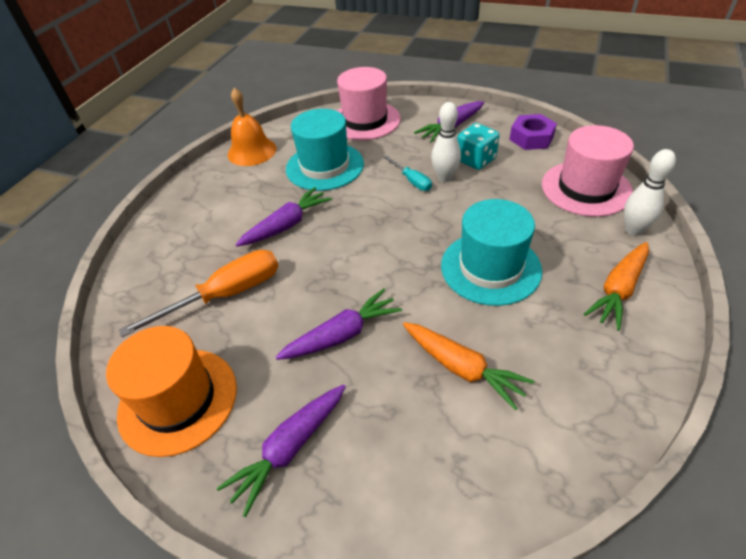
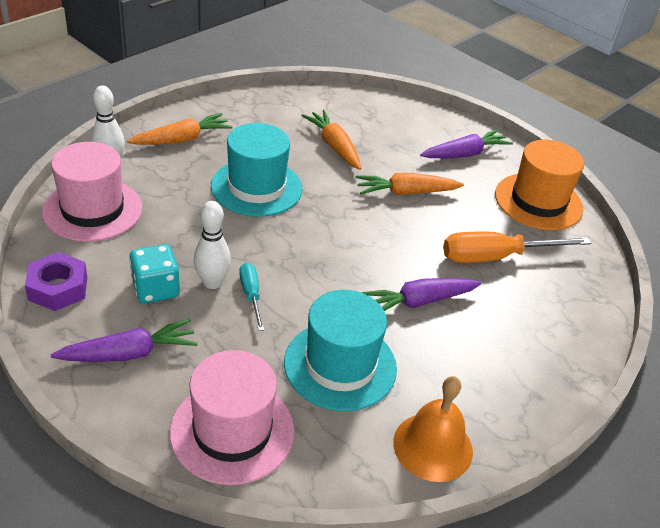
camera: 165 degrees left, 5 degrees down
(342, 334) = (405, 192): purple carrot -> orange carrot

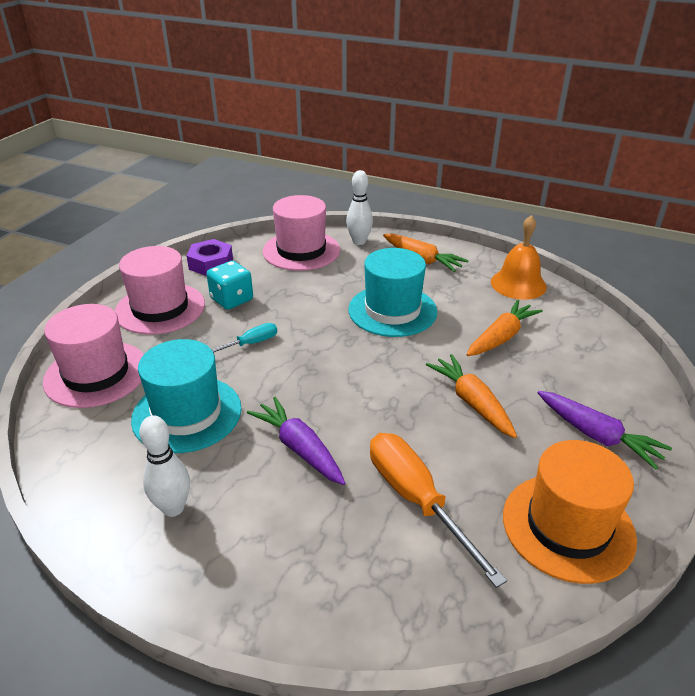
camera: 75 degrees right, 5 degrees down
(130, 353) = (160, 308): purple carrot -> pink hat
(212, 282) = (253, 321): white bowling pin -> white bowling pin (173, 508)
(433, 446) = (103, 498): orange bell -> orange bell (518, 284)

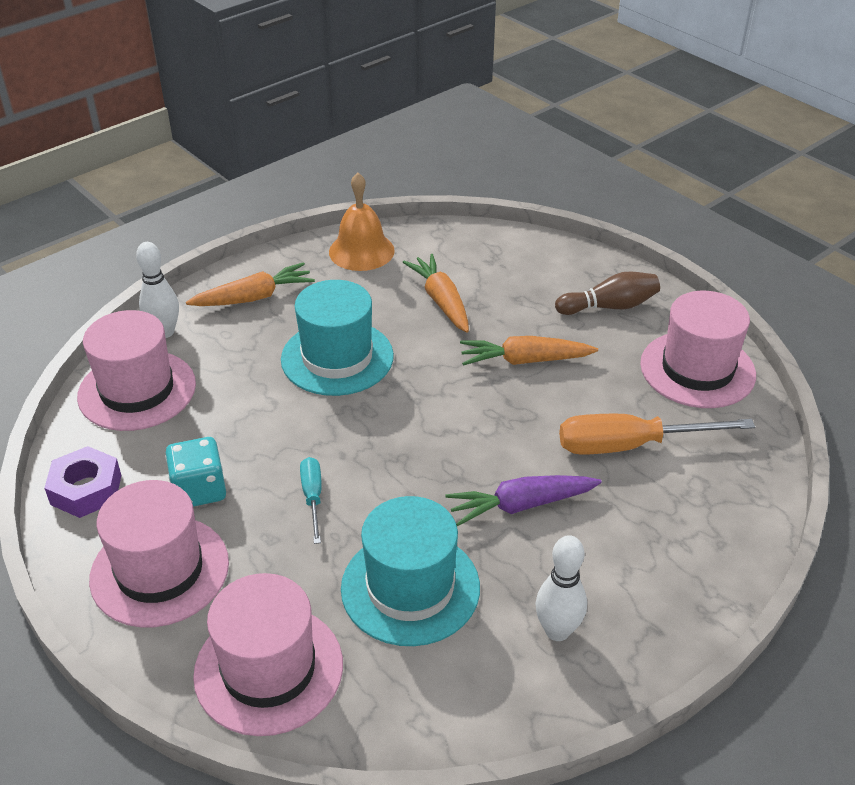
camera: 65 degrees left, 5 degrees up
(568, 526) = (697, 369): orange hat -> pink hat
(597, 436) = (609, 306): purple carrot -> brown bowling pin

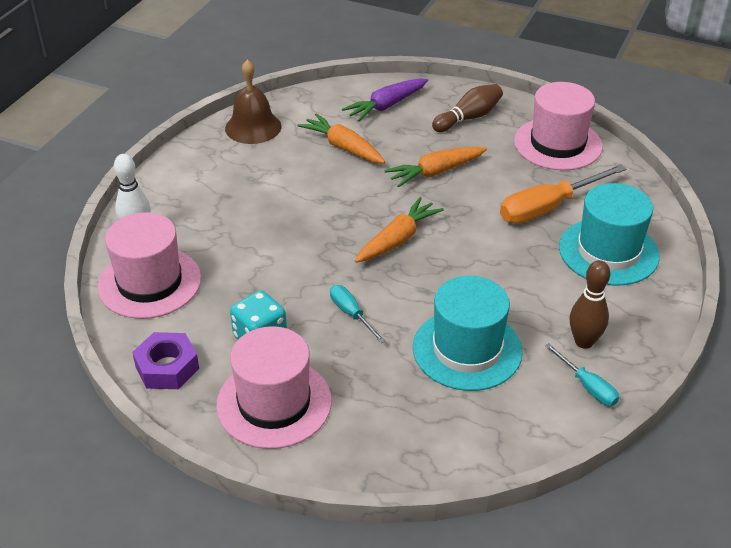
camera: 25 degrees left, 0 degrees up
(254, 297) = (192, 185): orange carrot -> orange carrot (398, 239)
(268, 669) = (408, 437): pink hat -> none
(337, 358) = (294, 211): turquoise hat -> turquoise hat (608, 251)
(361, 251) = (253, 127): orange bell -> brown bell
(520, 505) = (503, 271): purple carrot -> purple carrot (386, 106)
(522, 690) = (587, 386): none -> turquoise screwdriver
(557, 631) = (584, 341): white bowling pin -> brown bowling pin

